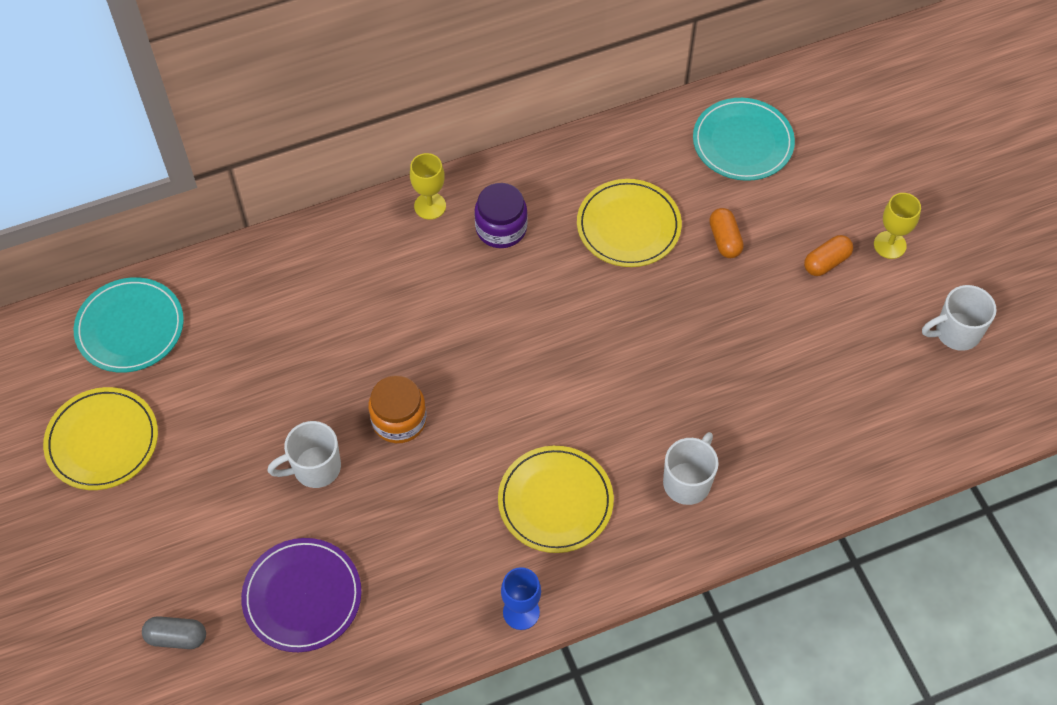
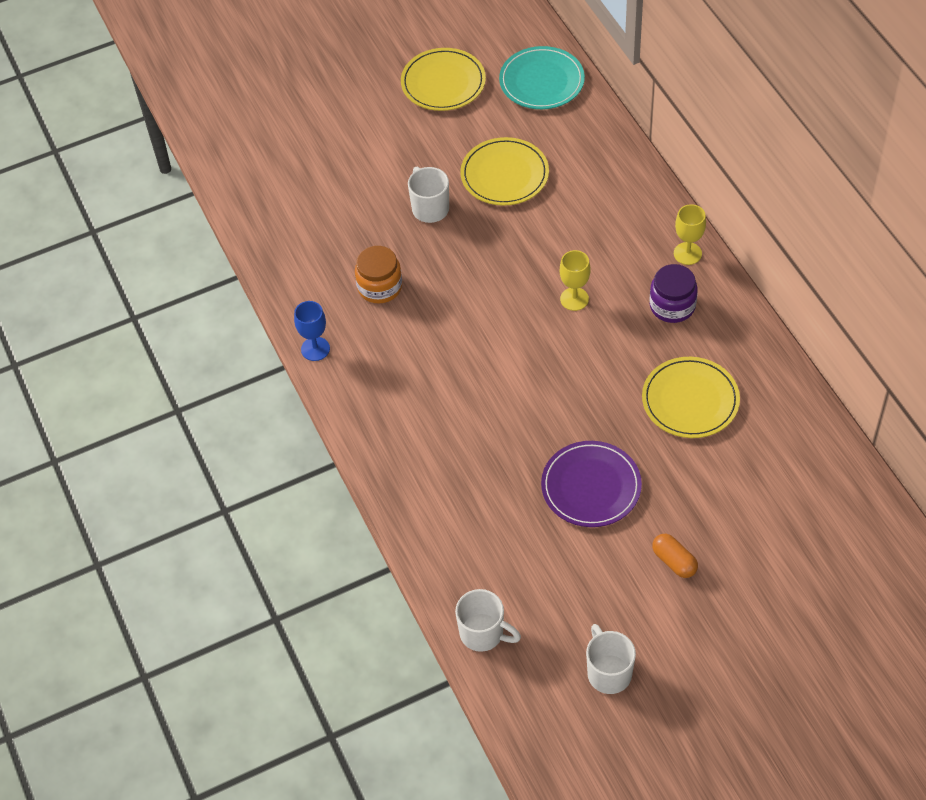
camera: 90 degrees right, 5 degrees down
(177, 637) = (292, 149): grey capsule -> none
(302, 596) = (324, 214): purple plate -> purple plate (591, 486)
(399, 420) = (476, 255): orange jar -> orange jar (380, 287)
(555, 501) = (410, 364): yellow plate -> yellow plate (504, 174)
(687, 482) = (434, 456): white mug -> white mug (483, 633)
(724, 240) = (687, 476): orange capsule -> none
(742, 142) = (805, 489): turquoise plate -> none
(890, 245) = (703, 617): yellow goblet -> yellow goblet (574, 299)

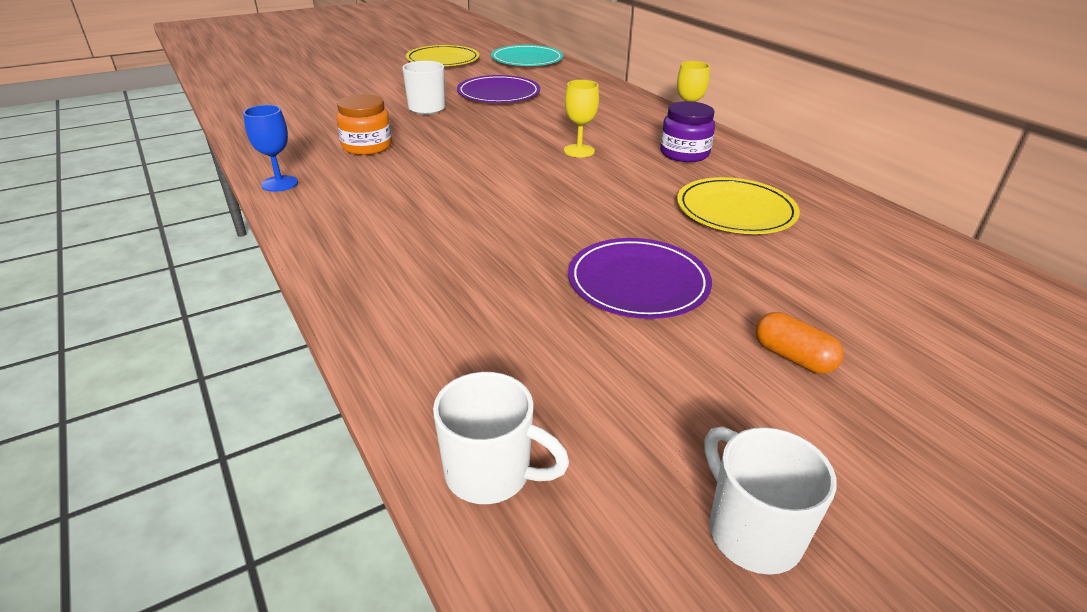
camera: 10 degrees left, 20 degrees down
(504, 174) = (498, 93): yellow plate -> purple plate

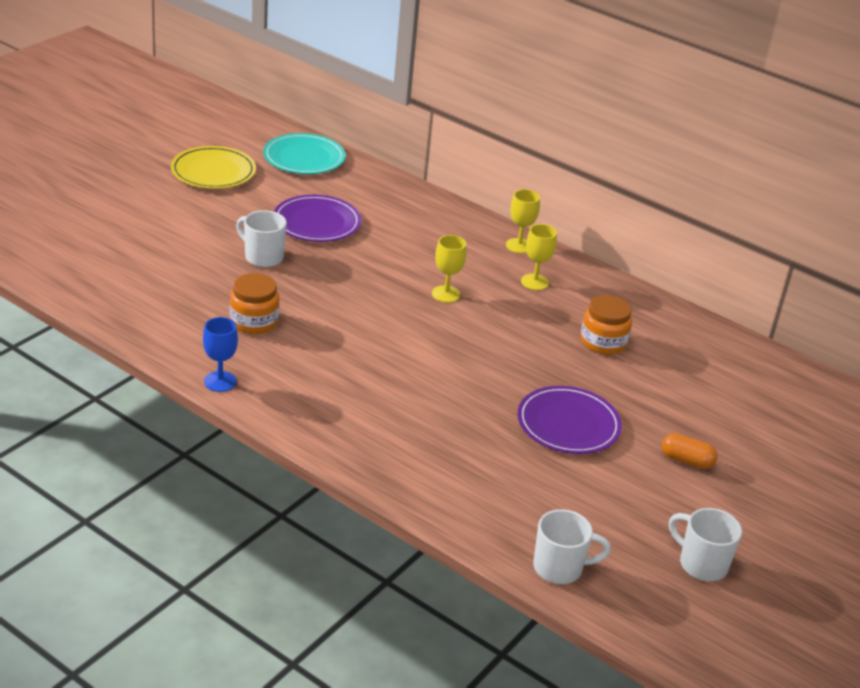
camera: 25 degrees left, 0 degrees up
(684, 153) = (534, 282): purple jar -> yellow goblet
(735, 211) = (603, 342): yellow plate -> orange jar

